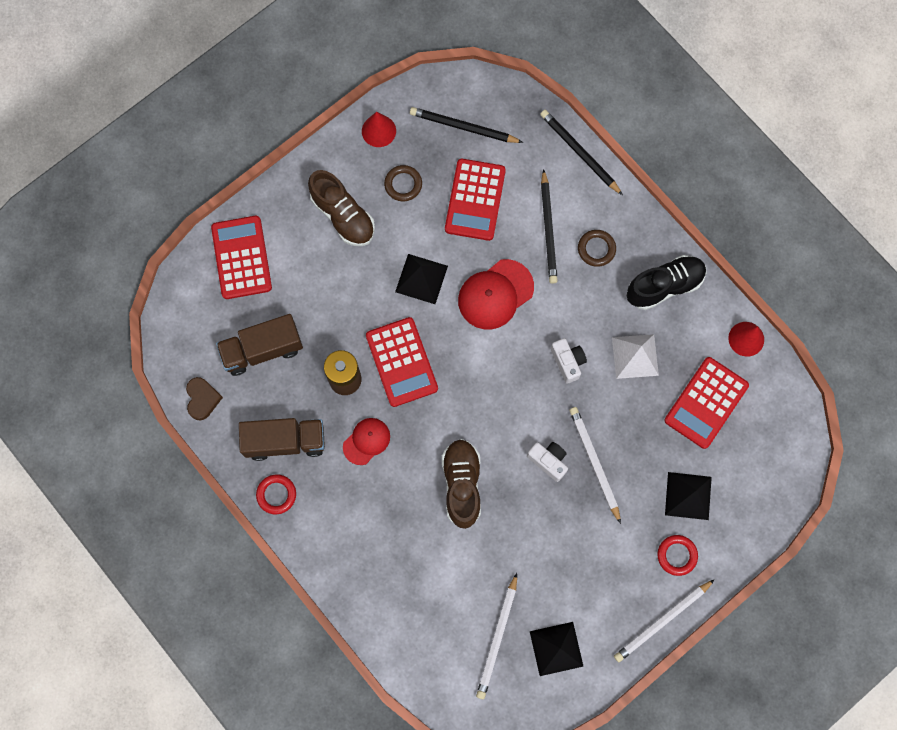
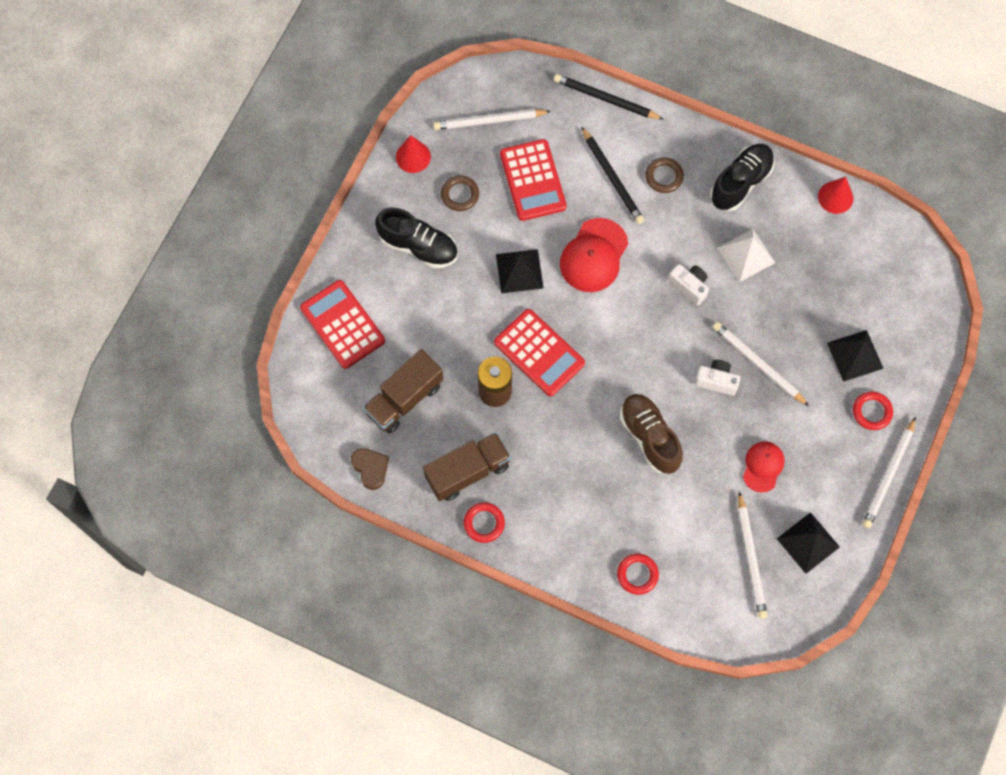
camera: 25 degrees left, 5 degrees down
(343, 216) = (418, 246): brown shoe -> black shoe
(366, 441) = (543, 437): red cap -> red cap (763, 466)
(388, 605) = (637, 574): none -> red ring
(463, 127) = (489, 121): black pencil -> white pencil
(706, 403) = (829, 268): red calculator -> none

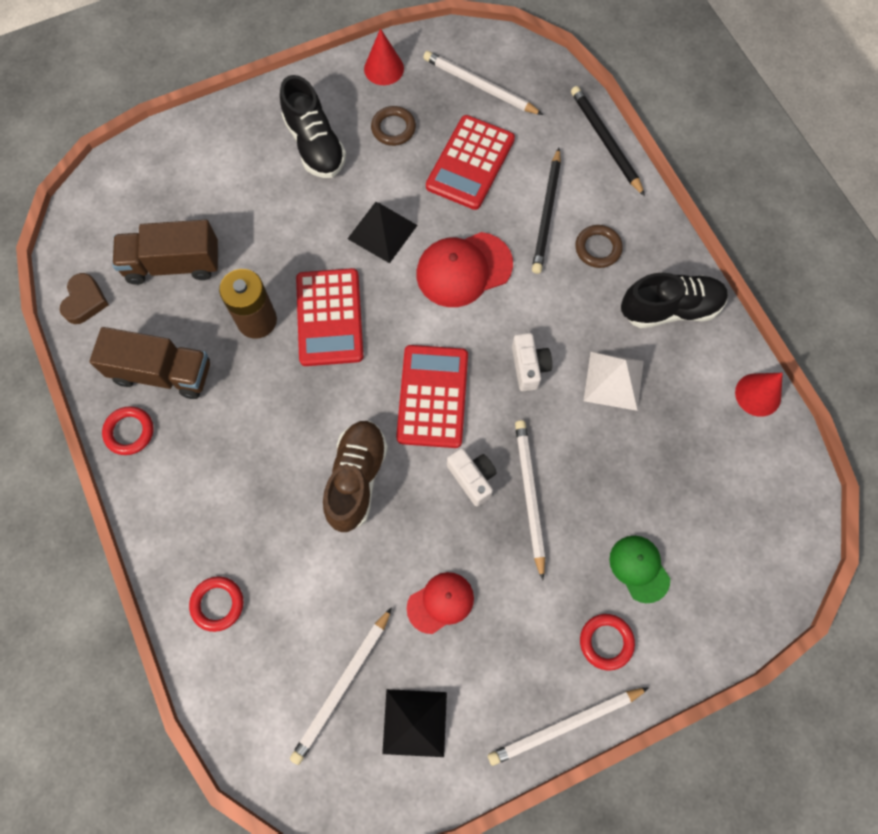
camera: 40 degrees right, 0 degrees up
(342, 324) = (186, 161): red calculator -> red calculator (432, 396)
(855, 355) = (639, 568): black pyramid -> green cap

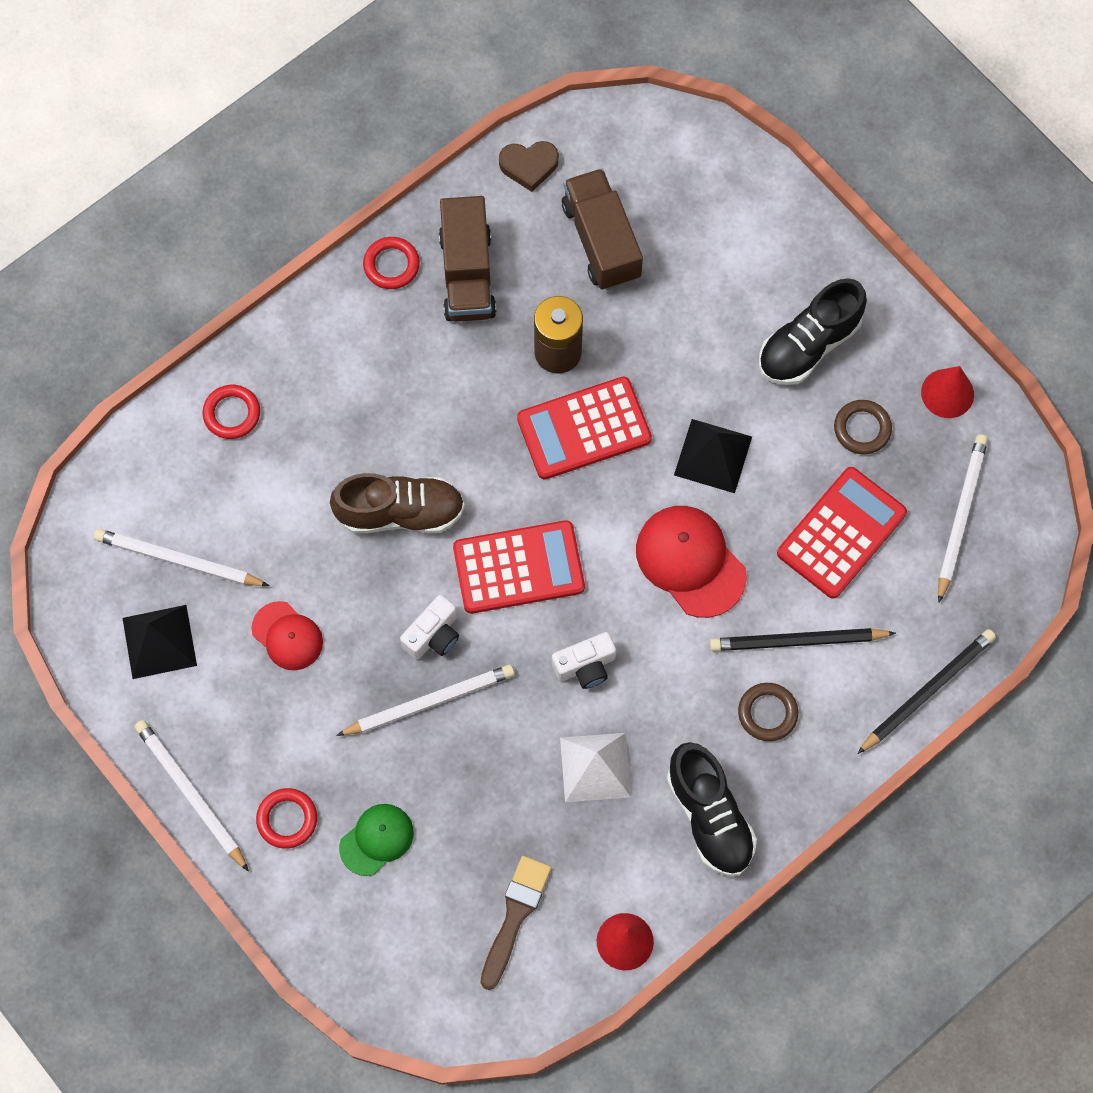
camera: 75 degrees right, 0 degrees up
(470, 163) = (841, 533): red calculator -> red calculator turned 120 degrees clockwise
(724, 472) = (515, 916): none -> brown brush

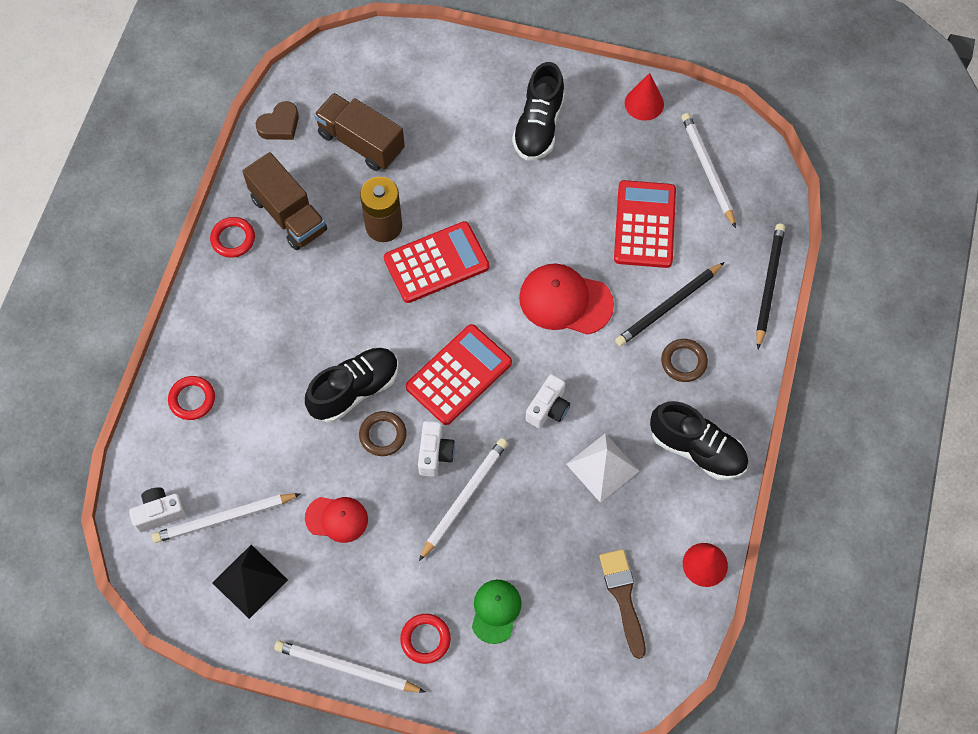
camera: 35 degrees left, 5 degrees down
(120, 512) = (160, 513): none -> white camera
(400, 512) = (355, 390): brown shoe -> black shoe
(584, 429) = (436, 263): red calculator -> red calculator turned 150 degrees counterclockwise
(713, 455) = (530, 228): black pyramid -> none
(862, 429) = (609, 155): brown ring -> brown ring (383, 435)

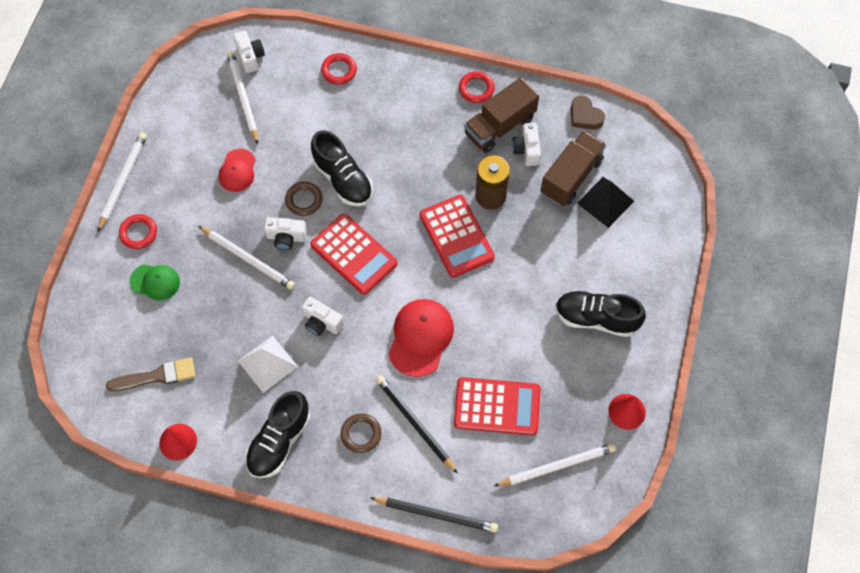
camera: 90 degrees right, 0 degrees up
(250, 581) = (194, 116): black pyramid -> black pyramid (605, 202)
(323, 187) = (526, 150): none -> white camera

